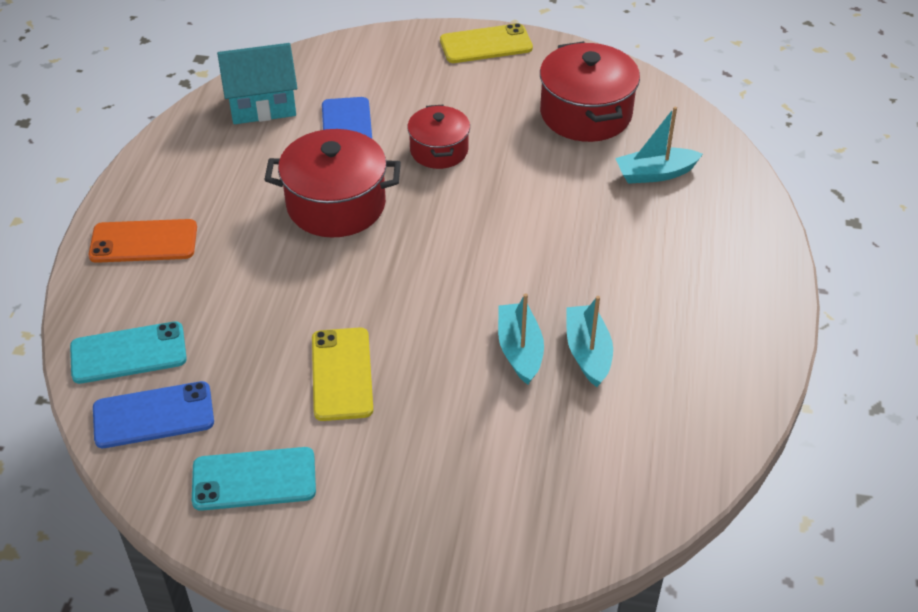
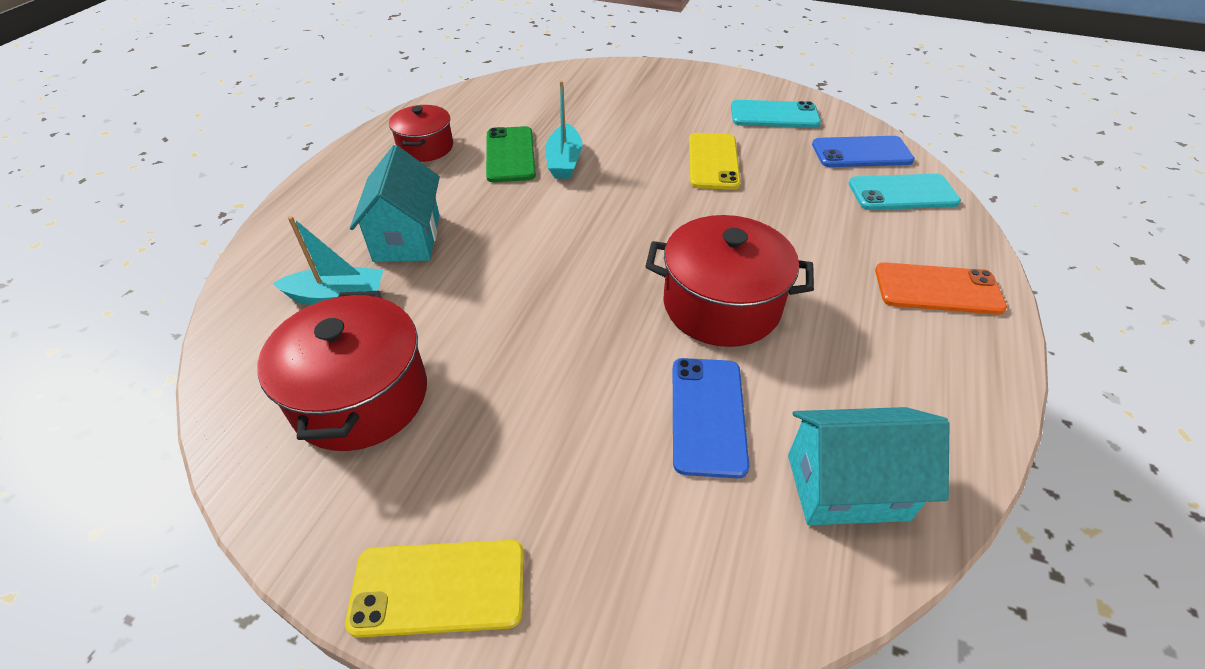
camera: 170 degrees left, 0 degrees up
(439, 150) = (584, 363): red pot -> red pot (425, 147)
(588, 352) = (510, 155): turquoise boat -> green phone
(635, 232) = (407, 238): none -> turquoise house

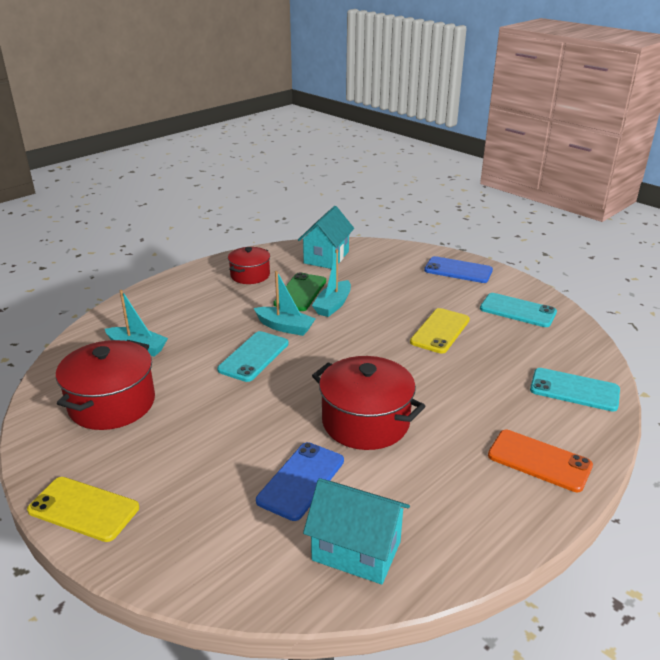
camera: 25 degrees right, 15 degrees down
(407, 238) = (199, 326): turquoise house -> turquoise house (326, 257)
(515, 260) = (254, 356): none -> turquoise phone
(525, 207) = (285, 327): none -> turquoise boat
(861, 153) = (566, 354): blue phone -> blue phone (458, 270)

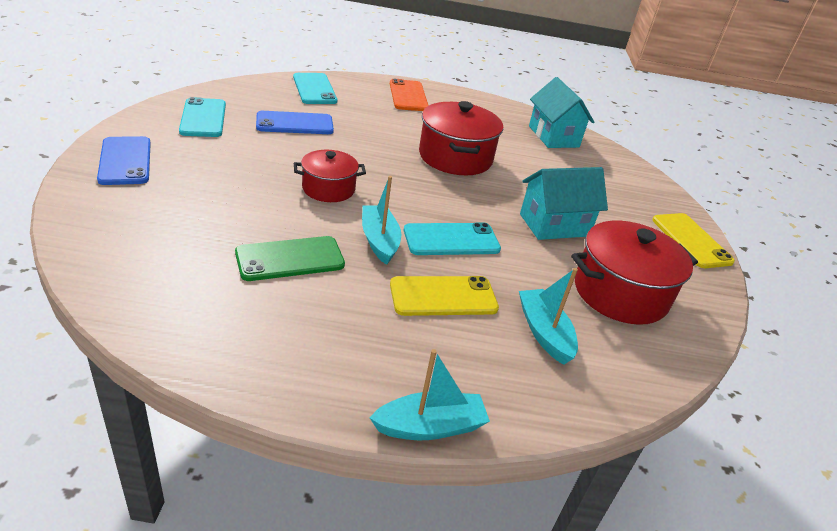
camera: 135 degrees left, 5 degrees up
(250, 275) = (282, 327): red pot -> red pot (328, 189)
(301, 480) = (540, 166): blue phone -> blue phone (295, 124)
(326, 257) = (157, 274): turquoise house -> turquoise house (554, 225)
(333, 305) = (298, 224): turquoise boat -> turquoise boat (430, 426)
(440, 331) = (285, 150): yellow phone -> yellow phone (443, 296)

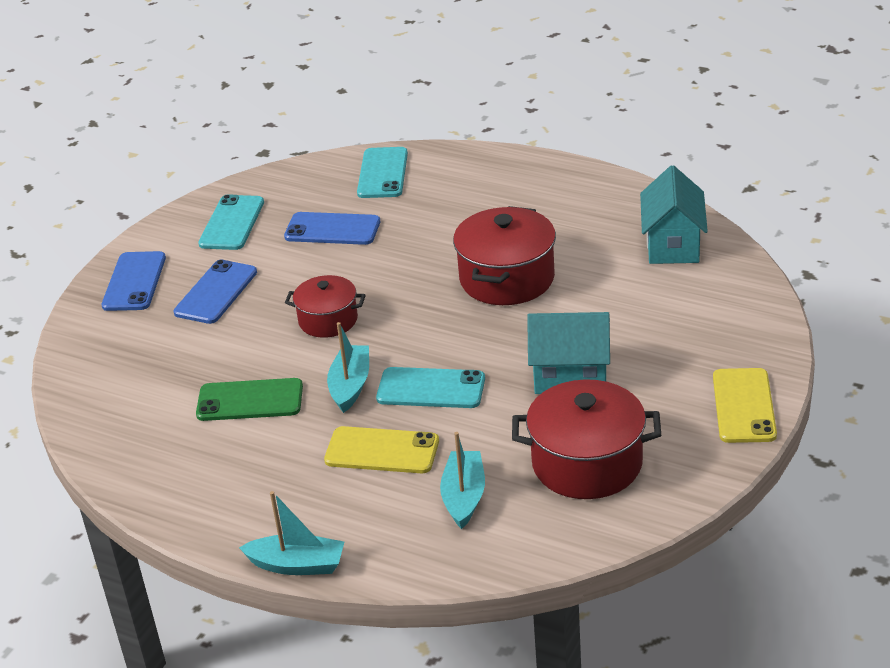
camera: 30 degrees right, 0 degrees up
(212, 169) = (216, 292): none -> blue phone
(408, 96) = (503, 180): orange phone -> none

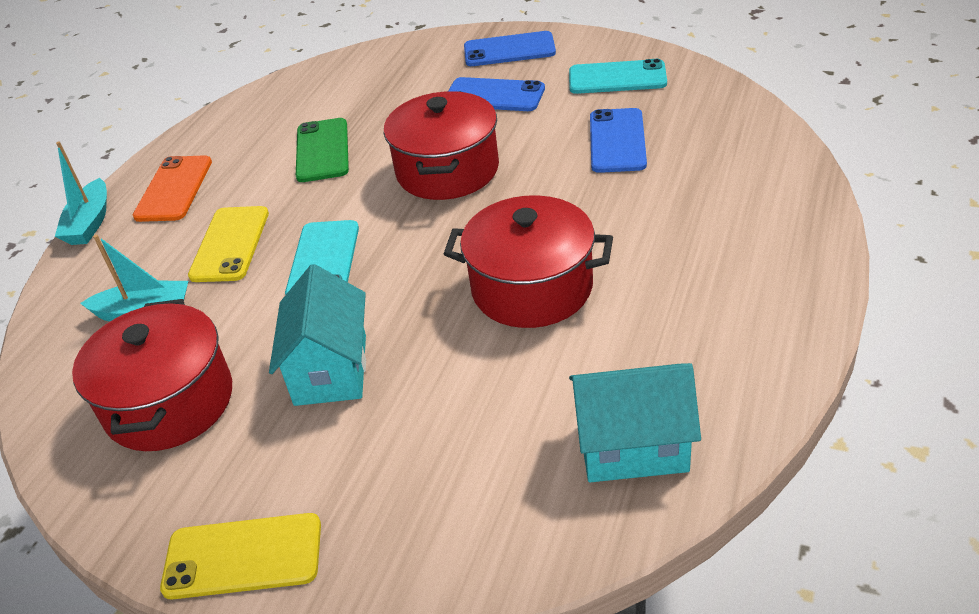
camera: 85 degrees right, 5 degrees up
(264, 505) = (174, 189): none -> orange phone
(328, 320) = (447, 170): red pot -> red pot, size x1.63
(350, 385) = (336, 205): turquoise boat -> none
(383, 173) = (746, 153): turquoise phone -> none

